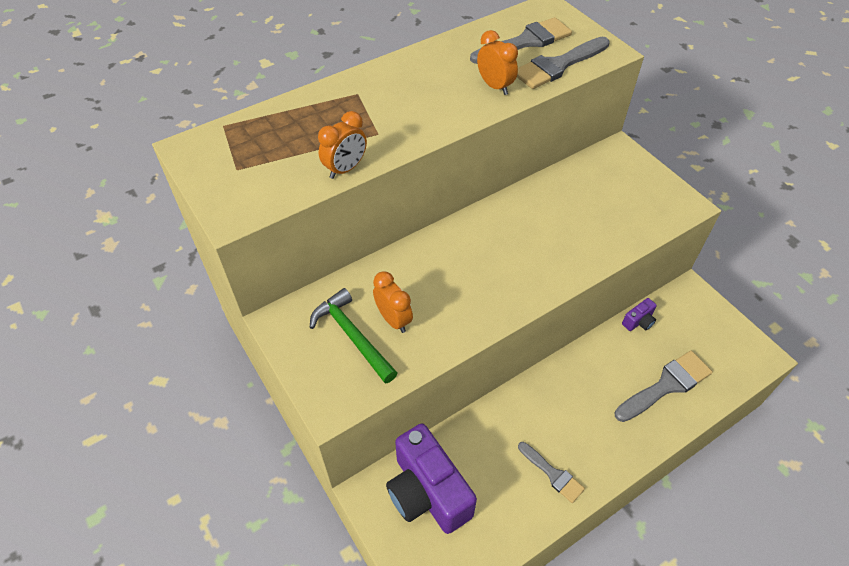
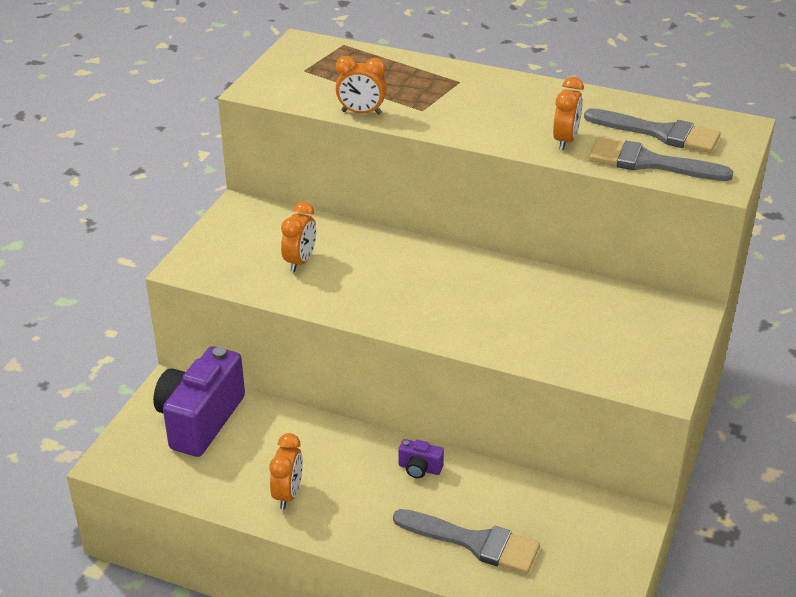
camera: 55 degrees right, 15 degrees down
(352, 335) = (262, 248): green hammer -> none
(553, 474) = (288, 494): grey brush -> orange clock
(638, 322) = (540, 490): purple camera -> purple camera (419, 468)

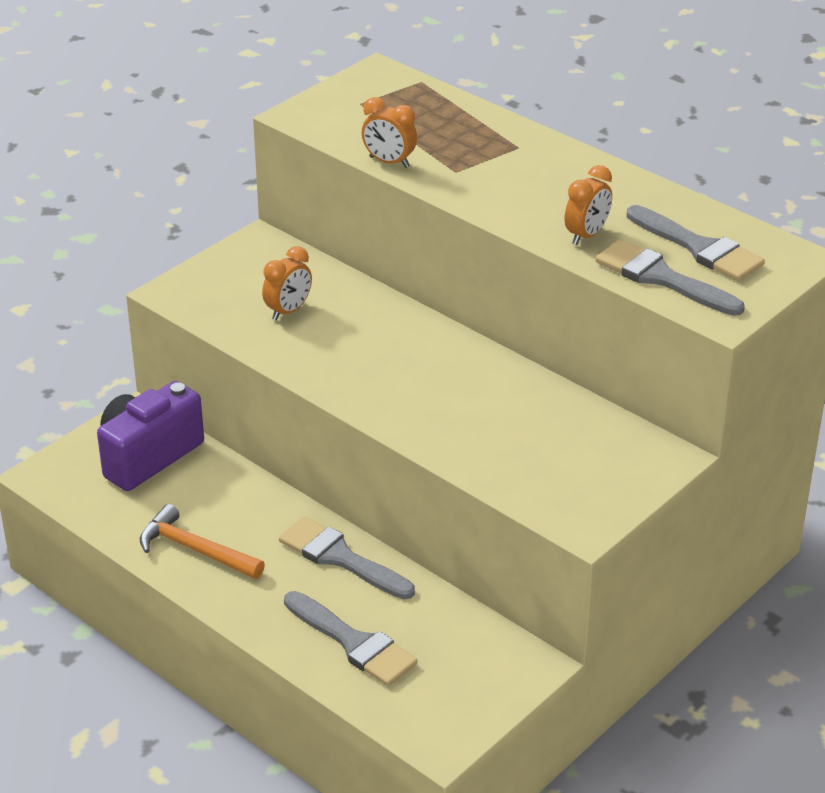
camera: 20 degrees right, 0 degrees up
(288, 494) = (195, 549): orange clock -> orange hammer
(419, 468) = (340, 558): purple camera -> grey brush

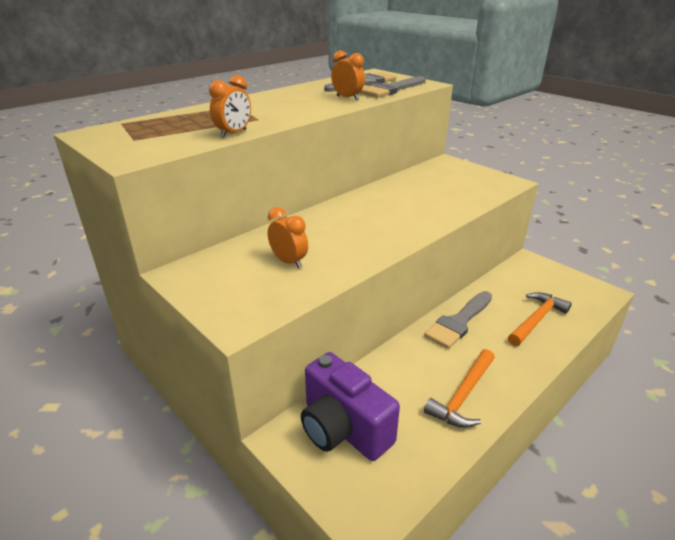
camera: 85 degrees left, 5 degrees down
(353, 643) = (537, 319): grey brush -> orange hammer

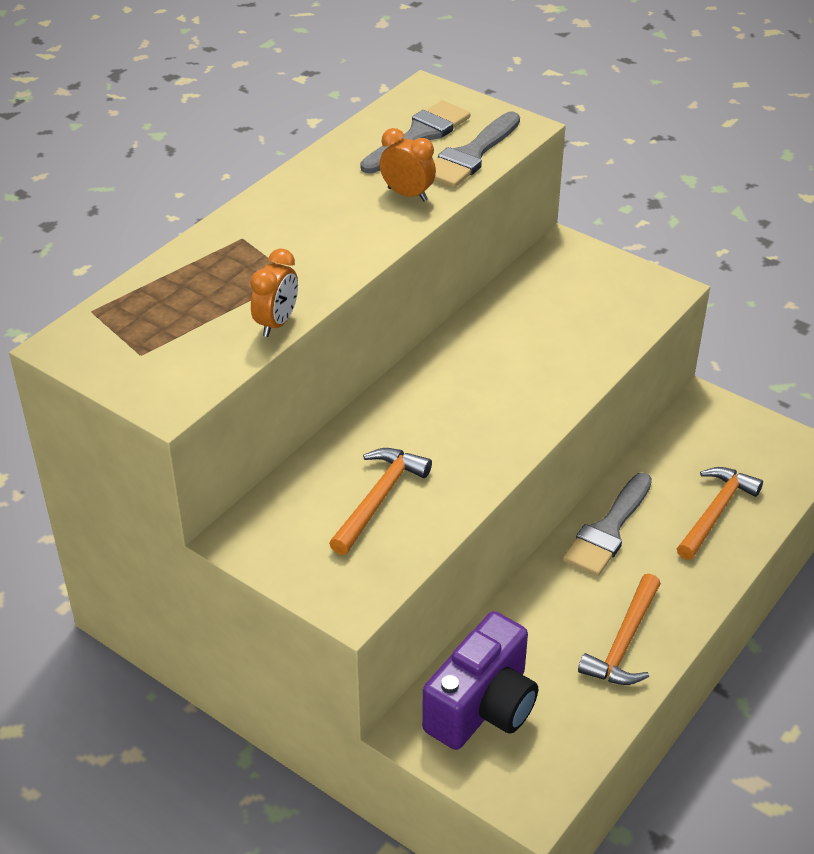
camera: 10 degrees left, 10 degrees up
(289, 262) = (379, 498): orange clock -> orange hammer
(343, 428) = (482, 707): purple camera -> purple camera turned 90 degrees counterclockwise

